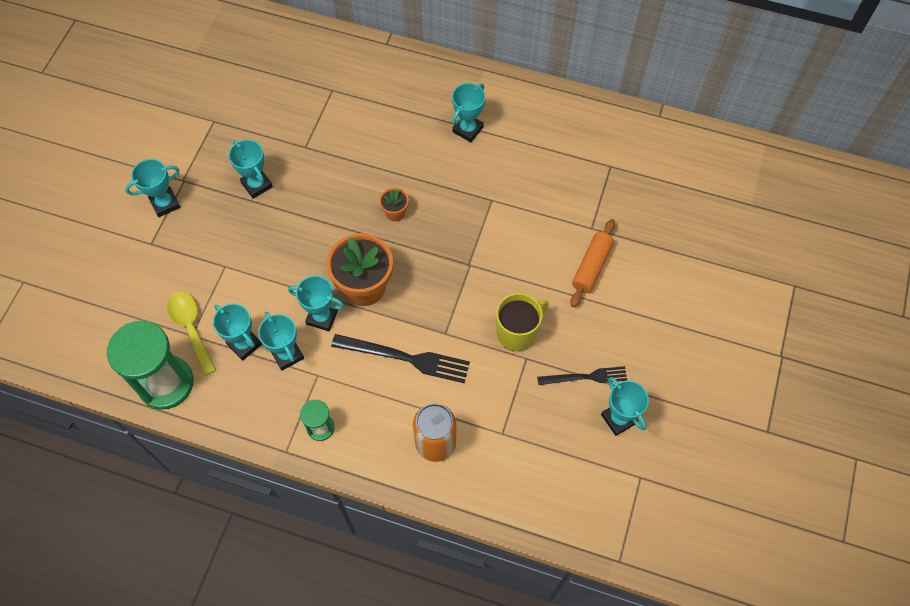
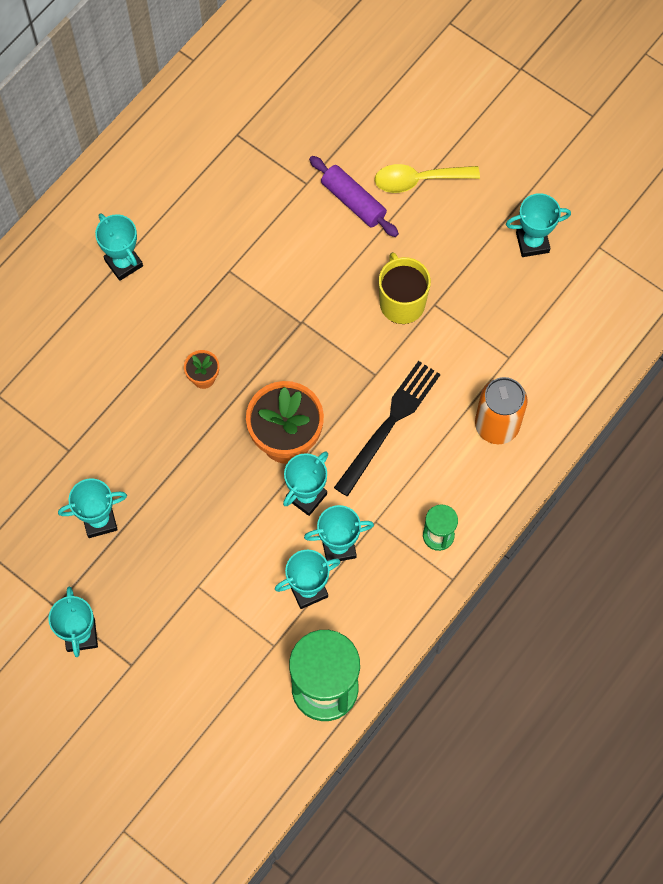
camera: 70 degrees left, 5 degrees up
(191, 328) = (265, 643): yellow spoon -> yellow spoon (419, 180)
(585, 377) = (476, 256): black fork -> none
(591, 267) = (353, 201): orange rolling pin -> purple rolling pin

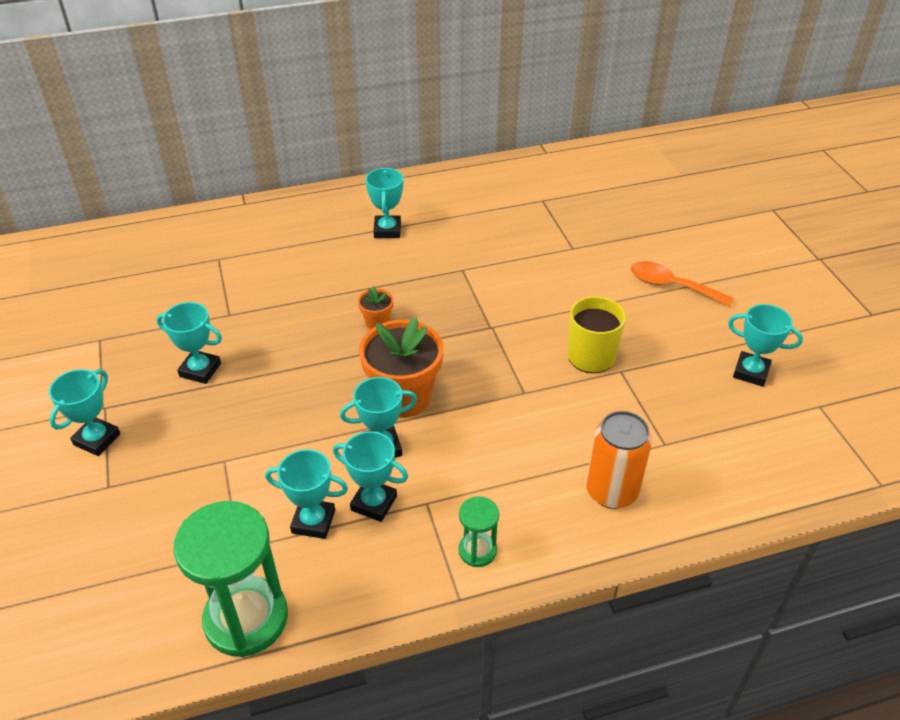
camera: 35 degrees right, 25 degrees down
(353, 201) = (603, 274): purple rolling pin -> none
(389, 424) = (506, 434): black fork -> none
(419, 180) = (672, 286): yellow spoon -> orange spoon

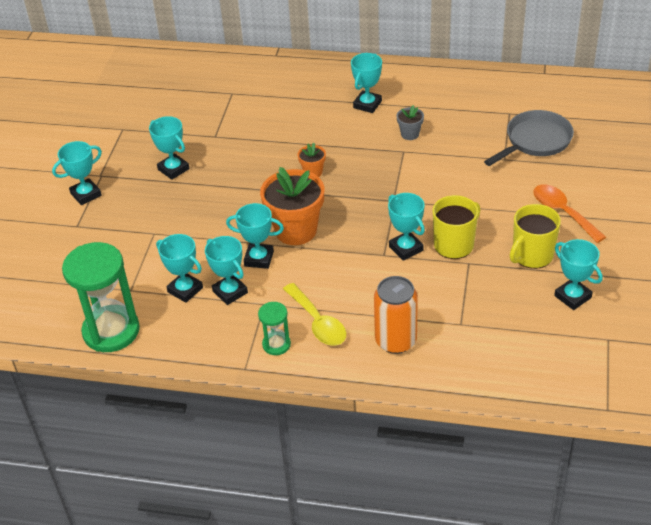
camera: 30 degrees right, 0 degrees up
(456, 249) = (410, 134): none -> grey flower pot
(507, 502) = (317, 322): none -> yellow spoon
(543, 377) = (406, 248): none -> turquoise trophy
(589, 221) = (535, 141): none -> grey pan
(677, 341) = (532, 255): none -> yellow mug

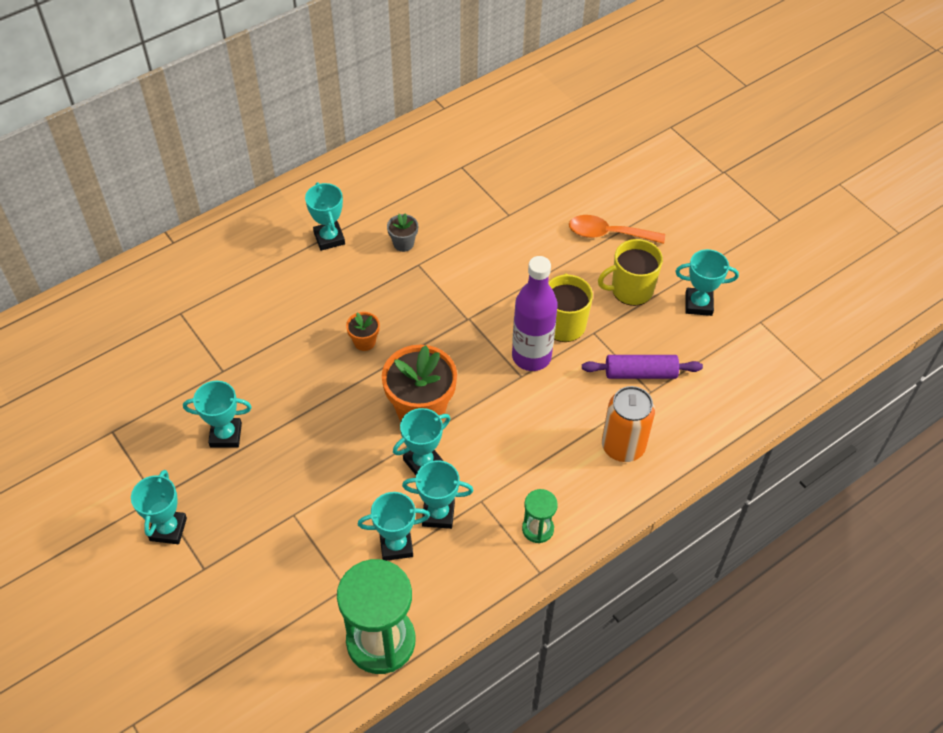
camera: 50 degrees left, 10 degrees up
(317, 322) = (545, 481): yellow spoon -> none
(406, 248) = (531, 357): turquoise trophy -> purple bottle
(468, 308) = (640, 373): none -> purple rolling pin
(532, 255) = (631, 290): yellow mug -> yellow mug turned 75 degrees clockwise
(535, 141) = (513, 181): grey pan -> none

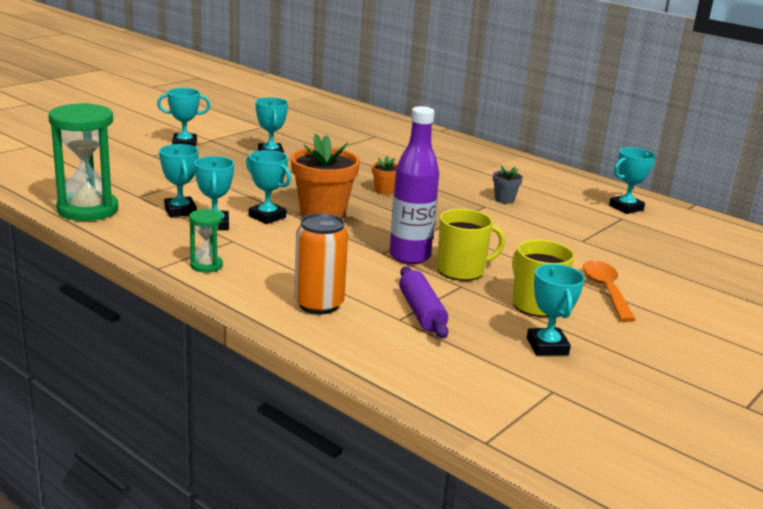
camera: 75 degrees right, 30 degrees down
(329, 238) = (486, 174): turquoise trophy -> turquoise trophy (626, 208)

